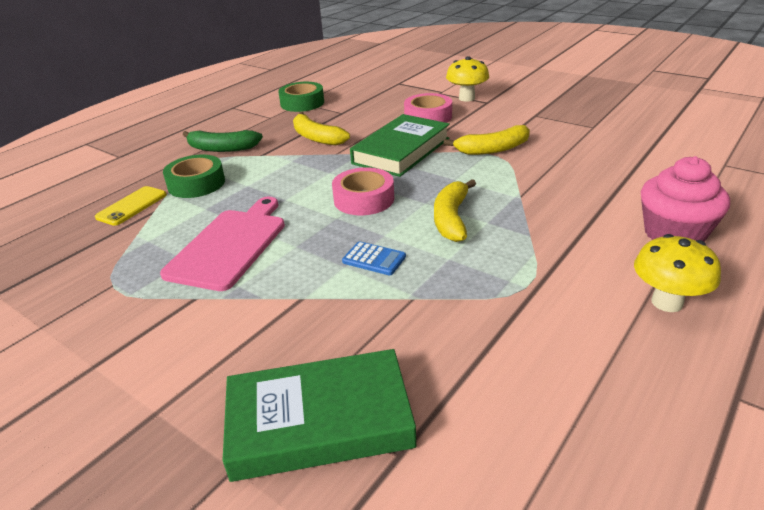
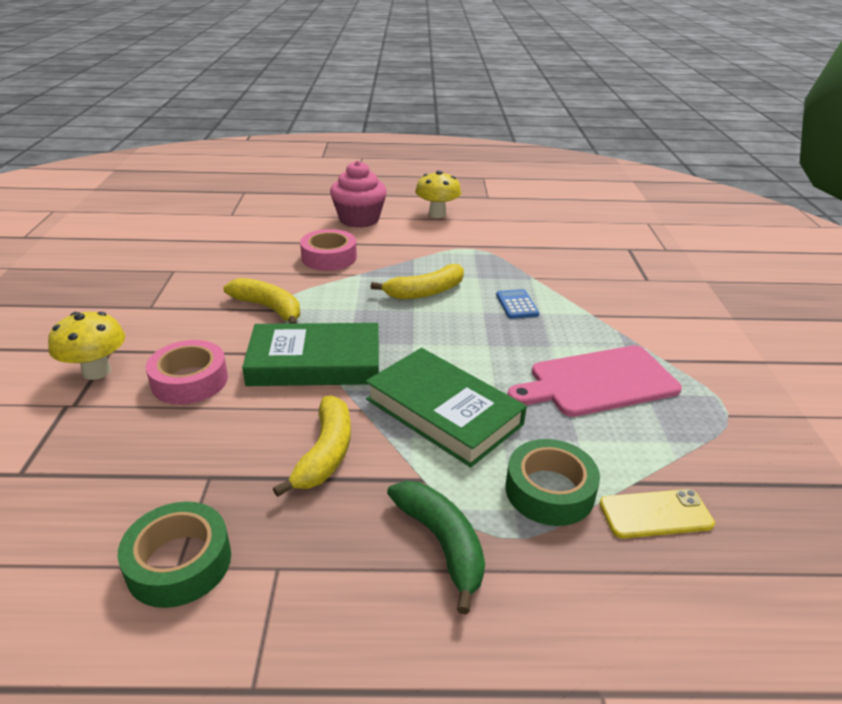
camera: 130 degrees left, 0 degrees up
(319, 421) = (651, 271): green book -> green book (443, 412)
(364, 199) = (442, 344): pink tape -> pink tape (329, 257)

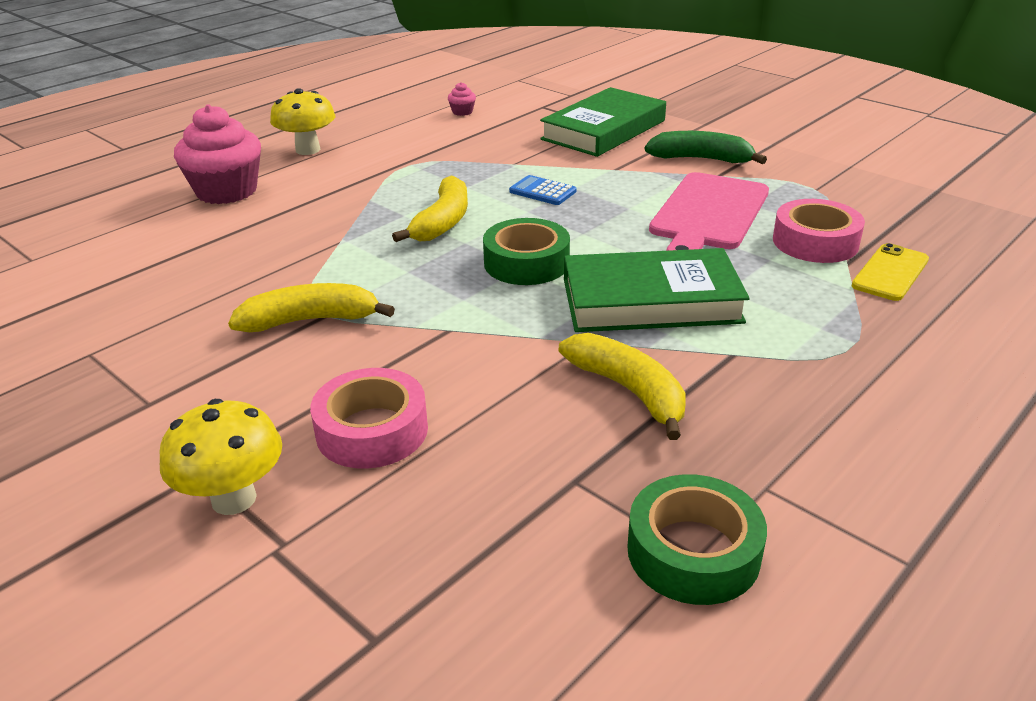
camera: 45 degrees left, 0 degrees up
(315, 362) = (466, 334): green book -> green book (604, 130)
(329, 257) = (273, 242): pink tape -> pink tape (815, 242)
(442, 543) = (825, 382): green banana -> green banana (701, 159)
(549, 491) = (816, 302): green tape -> green tape (526, 263)
(567, 229) = (462, 112): none -> pink cupcake

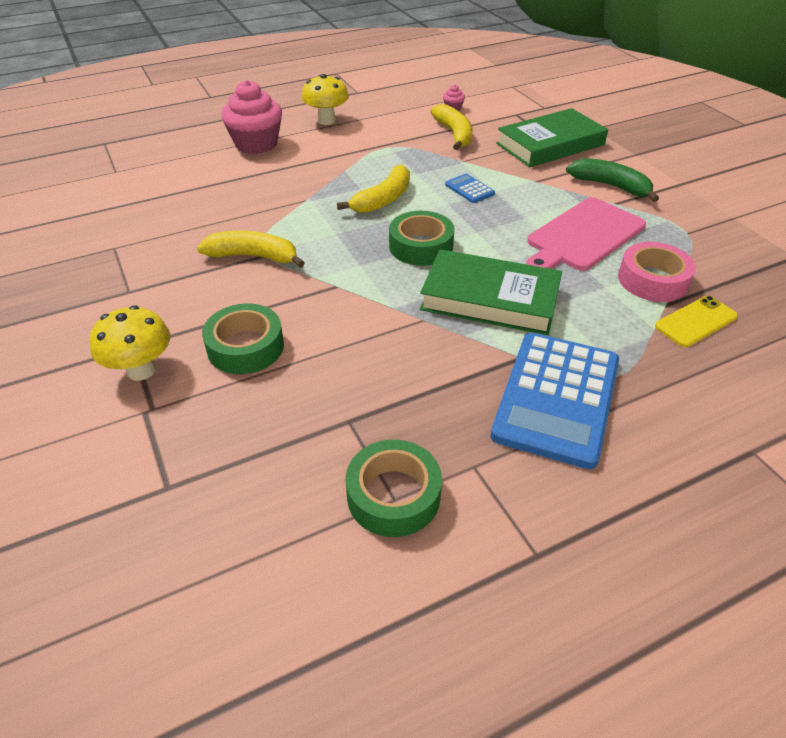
camera: 20 degrees right, 10 degrees up
(372, 430) = (245, 347): pink tape -> green tape
(629, 391) = (428, 365): yellow banana -> yellow banana (454, 134)
(804, 387) = (556, 398): none -> blue calculator

